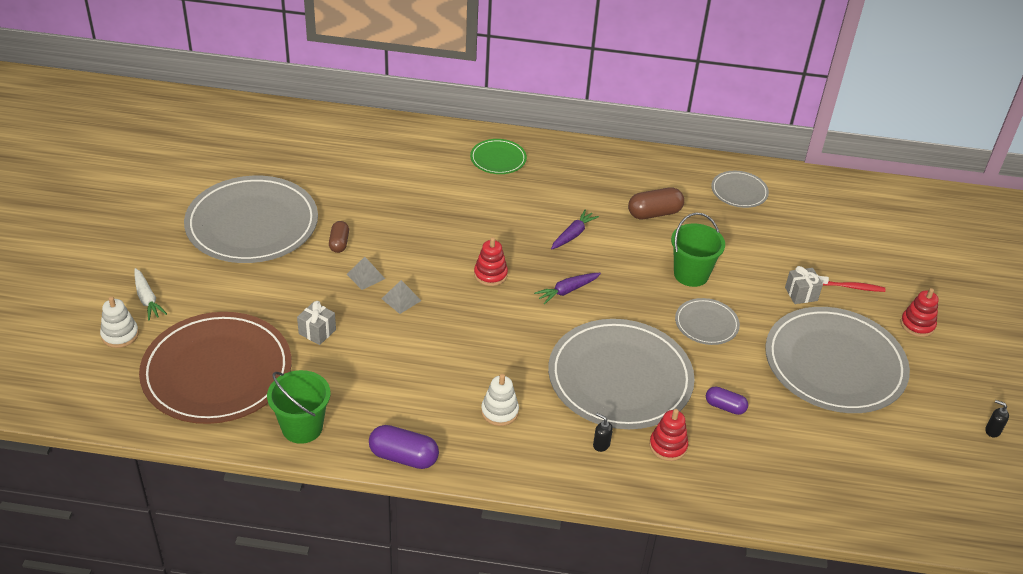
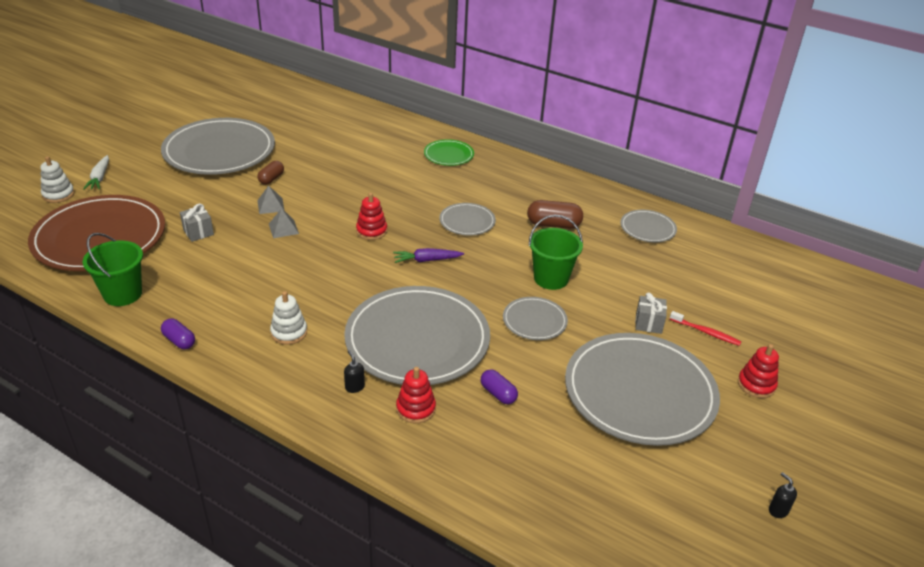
camera: 25 degrees right, 5 degrees down
(403, 457) = (179, 341): purple capsule -> purple capsule, size x0.64
(573, 234) = (467, 221): purple carrot -> grey plate

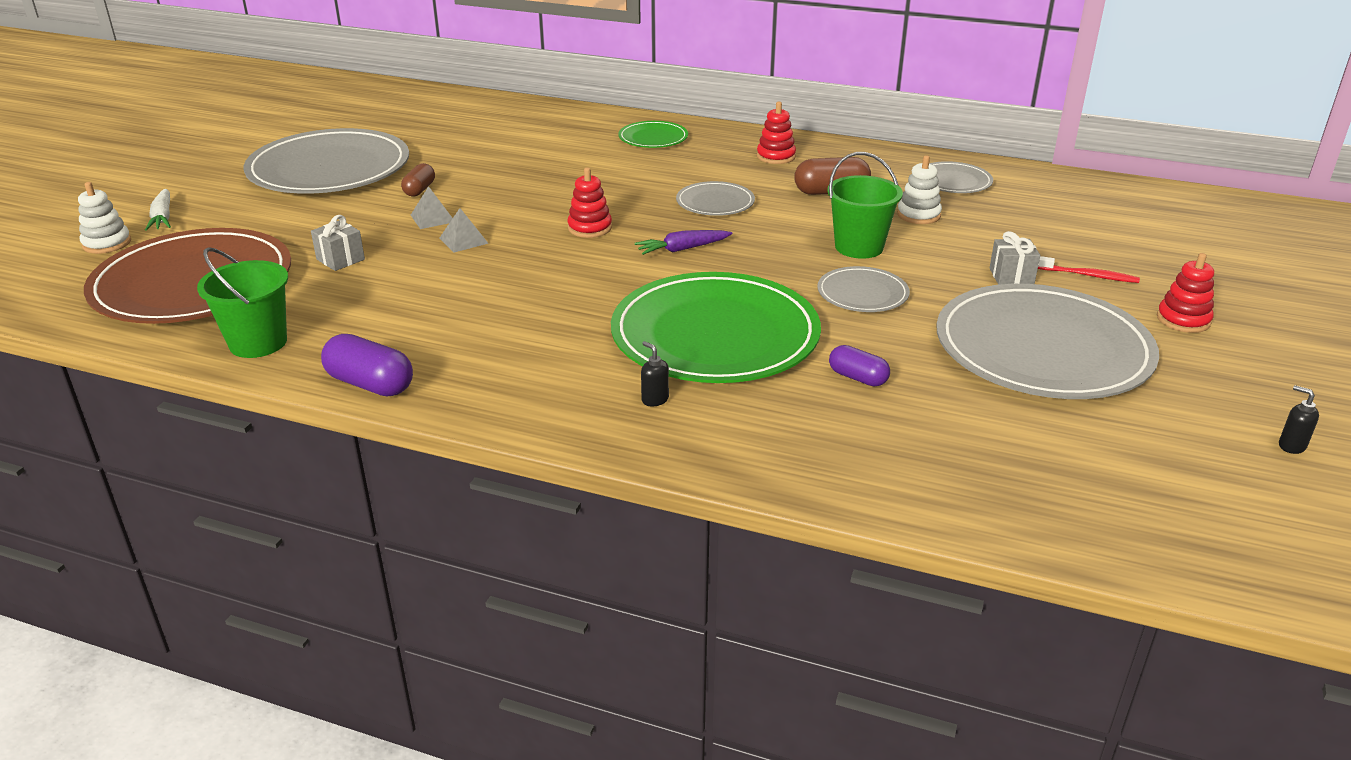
camera: 10 degrees left, 5 degrees down
(179, 341) = (370, 384): purple capsule -> purple capsule, size x1.57
(289, 332) = (529, 352): white stacking toy -> white stacking toy (918, 215)
(416, 409) = (754, 411): red stacking toy -> red stacking toy (776, 156)
(417, 339) = (715, 335): grey plate -> green plate

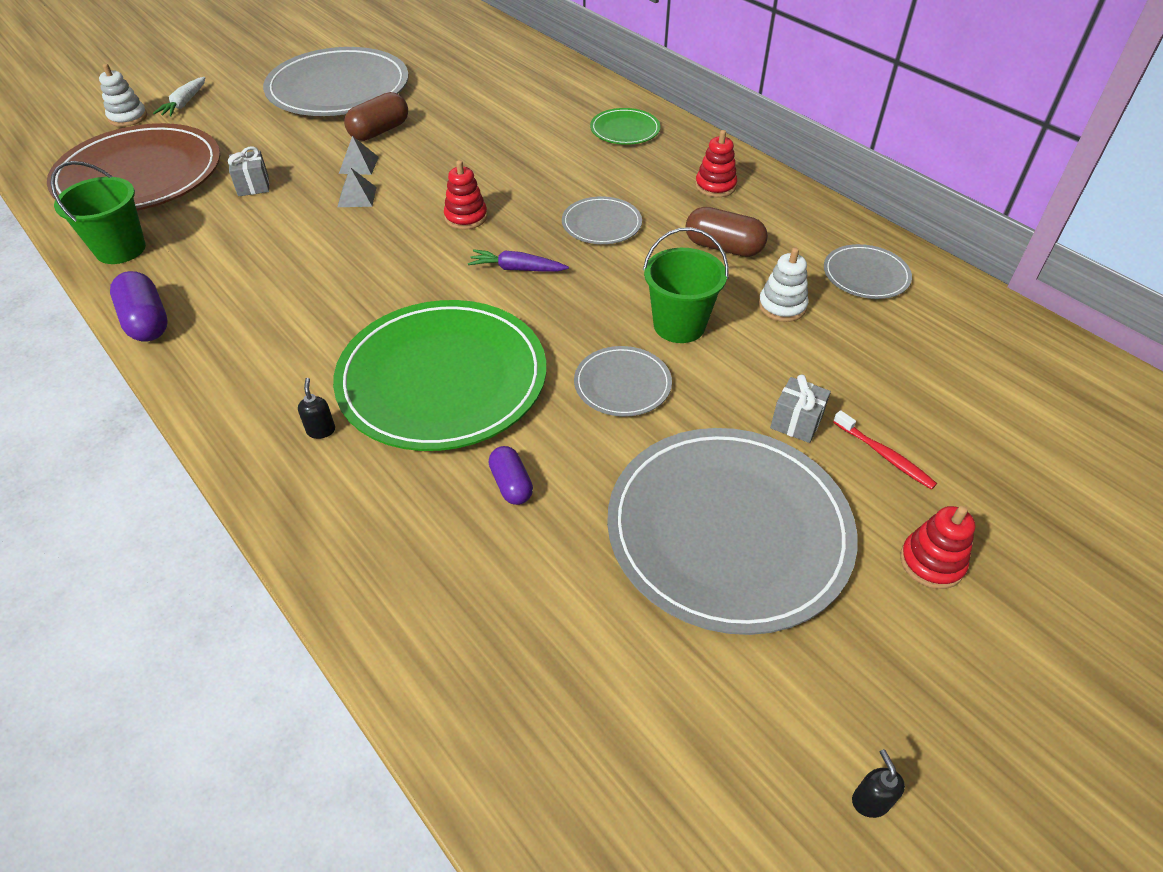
camera: 30 degrees right, 15 degrees up
(419, 190) = (379, 131): brown capsule -> brown capsule, size x1.57

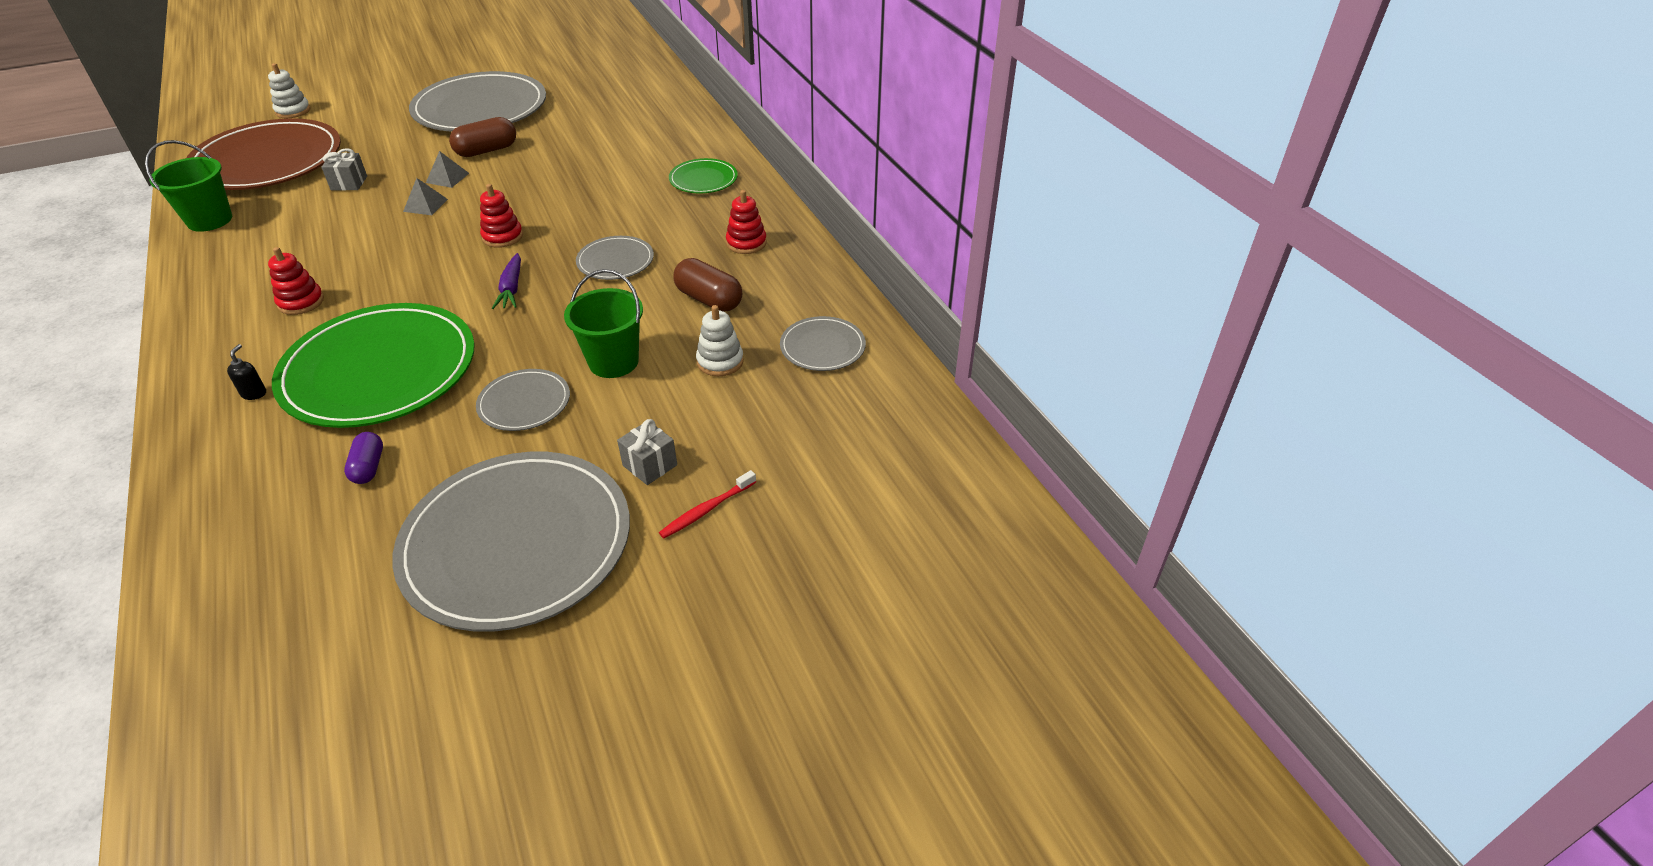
camera: 15 degrees right, 5 degrees down
(146, 321) = (187, 282): purple capsule -> none
(184, 103) = (345, 105): white carrot -> none
(517, 269) = (511, 288): purple carrot -> purple carrot turned 120 degrees counterclockwise
(870, 801) = (458, 787): black soap dispenser -> none
(884, 455) = (706, 510): red toothbrush -> red toothbrush turned 75 degrees clockwise
(931, 562) = (672, 610): red stacking toy -> red stacking toy (301, 302)

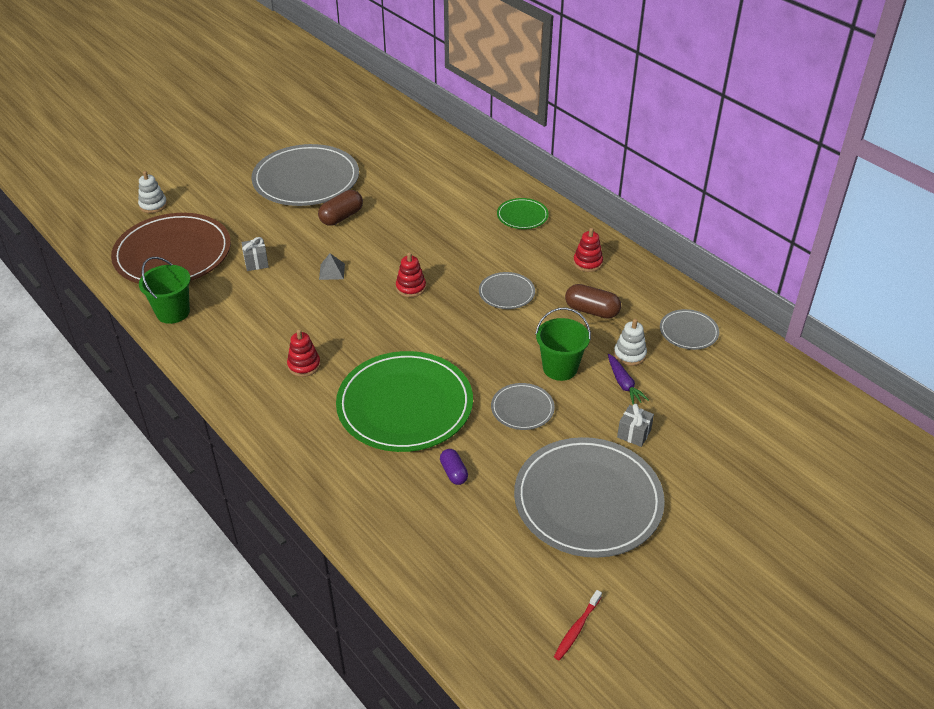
camera: 15 degrees left, 0 degrees up
(254, 393) = (330, 439): black soap dispenser -> none
(447, 178) = (330, 245): grey pyramid -> none
(511, 288) = (449, 327): purple carrot -> purple carrot (624, 384)
(706, 510) = (688, 455): red toothbrush -> red toothbrush (576, 629)

